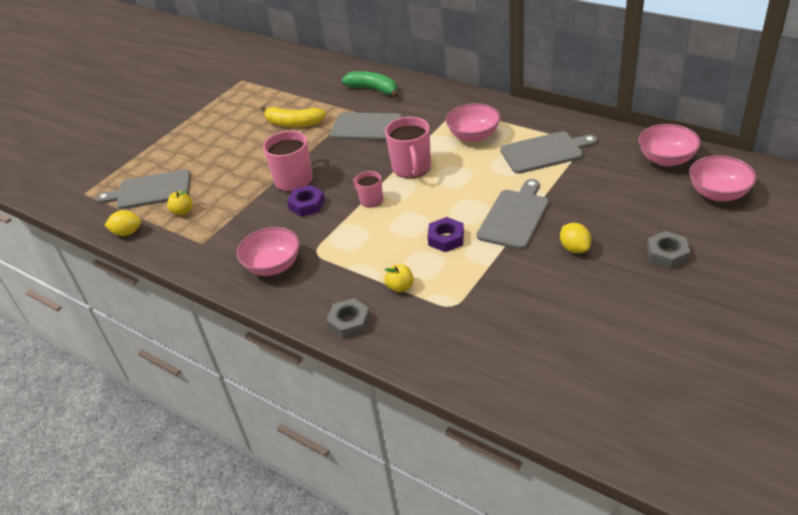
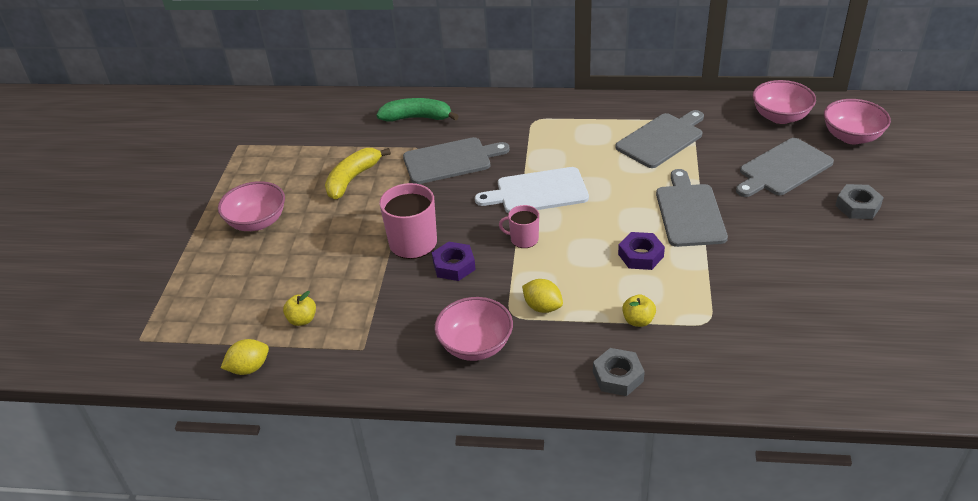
camera: 30 degrees left, 0 degrees up
(150, 191) = (234, 308): grey cutting board -> grey cutting board (783, 169)
(293, 123) = (353, 179): yellow banana -> yellow banana turned 135 degrees clockwise
(411, 167) = (537, 192): pink mug -> white cutting board
(473, 136) = (574, 141): pink bowl -> pink bowl (257, 222)
(574, 248) = (772, 226): yellow lemon -> yellow lemon (542, 307)

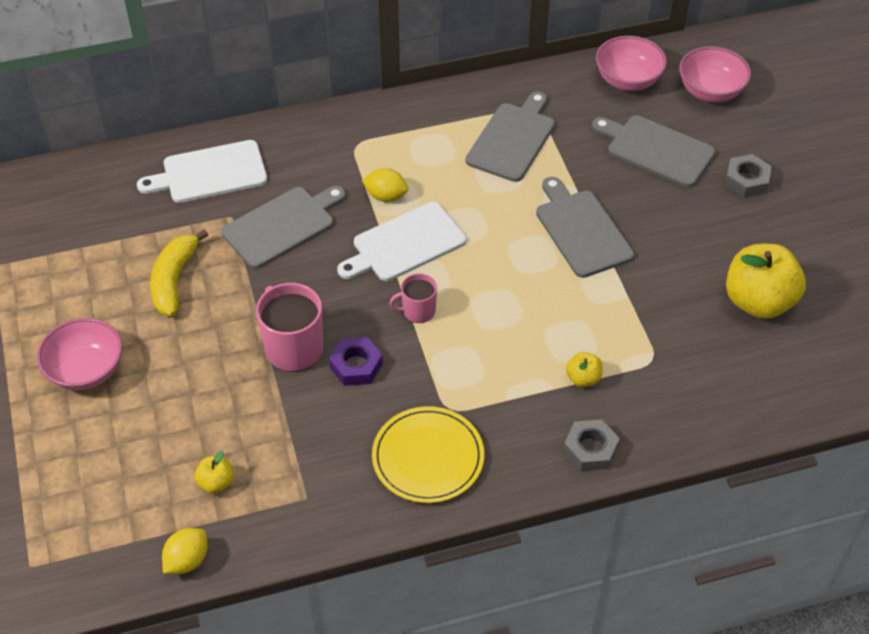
camera: 25 degrees left, 10 degrees up
(417, 118) = (210, 173): green banana -> white cutting board
(475, 345) = (428, 457): pink bowl -> yellow plate
(542, 307) = (477, 390): yellow lemon -> yellow lemon (386, 196)
(640, 255) = (553, 298): purple nut -> none
(783, 169) = (656, 150): grey cutting board -> grey cutting board turned 90 degrees clockwise
(829, 300) = (758, 301): none -> yellow apple

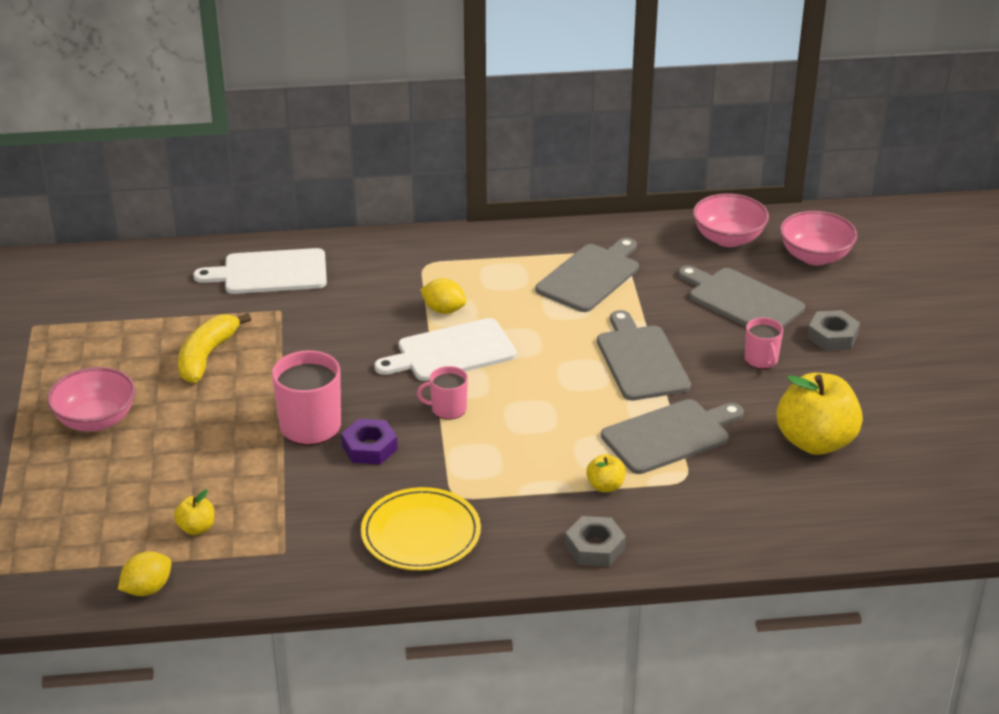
camera: 10 degrees right, 15 degrees down
(282, 225) = (330, 323): grey cutting board -> grey cutting board (669, 435)
(689, 215) = (761, 360): none -> pink mug

